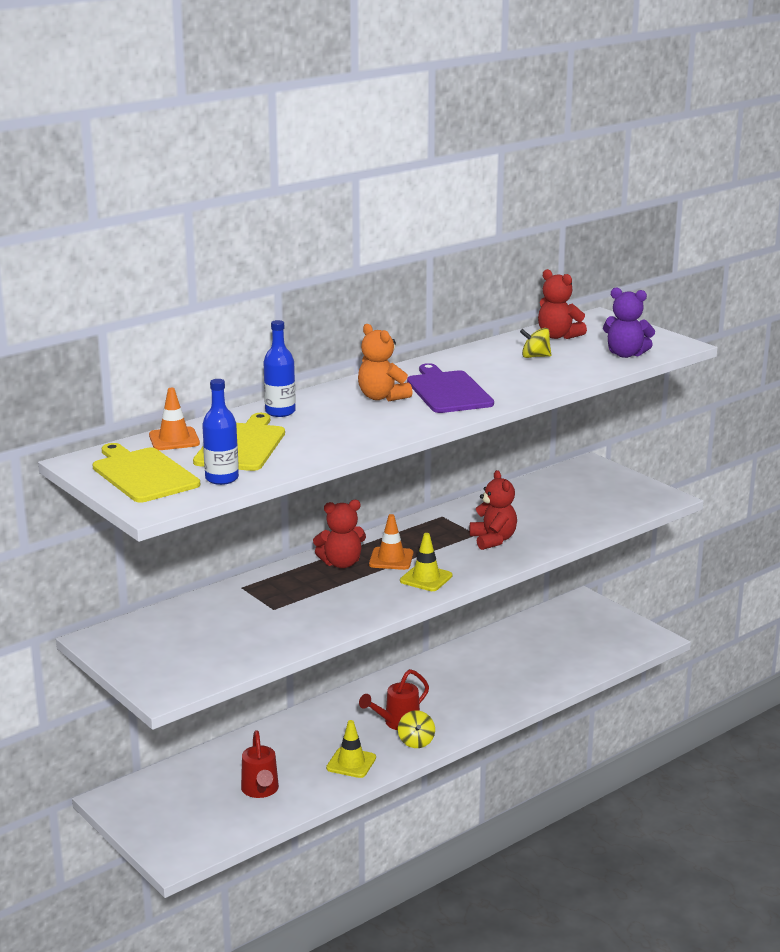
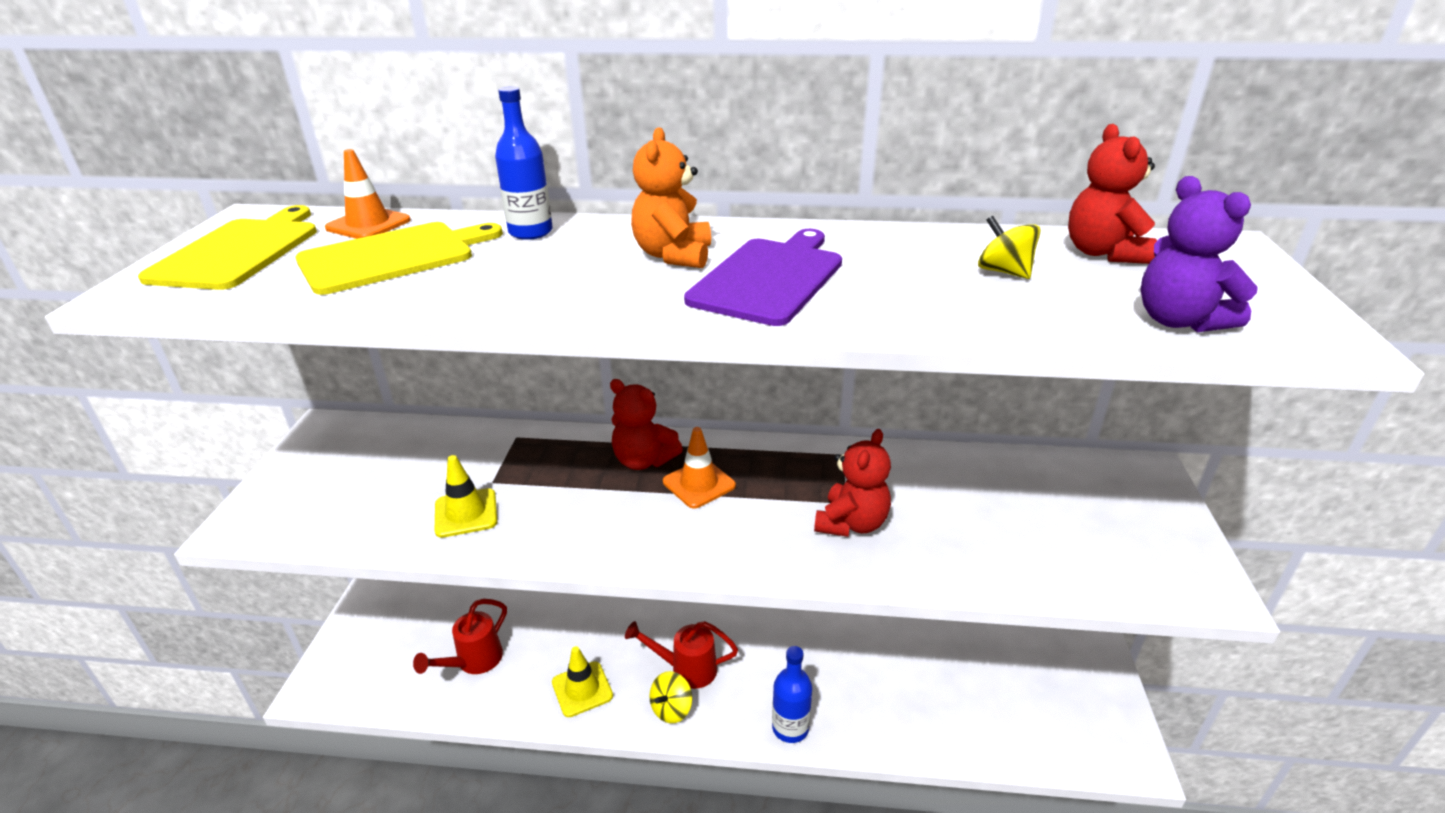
camera: 45 degrees right, 10 degrees up
(222, 478) = (266, 289): blue bottle -> blue bottle (790, 728)
(426, 578) = (690, 535): yellow traffic cone -> yellow traffic cone (466, 513)

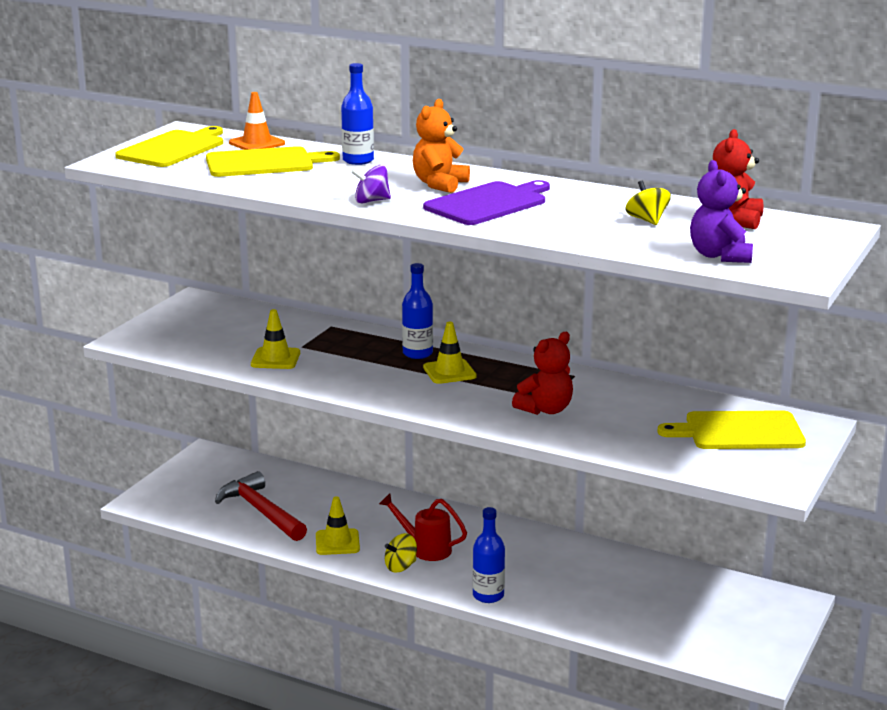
camera: 20 degrees right, 10 degrees down
(473, 662) = (261, 511): red watering can -> red hammer
(597, 303) = (371, 201): none -> purple spinning top
(643, 460) = (417, 353): red teddy bear -> blue bottle
(699, 484) = (449, 372): orange traffic cone -> yellow traffic cone
(1086, 504) = (739, 431): none -> yellow cutting board

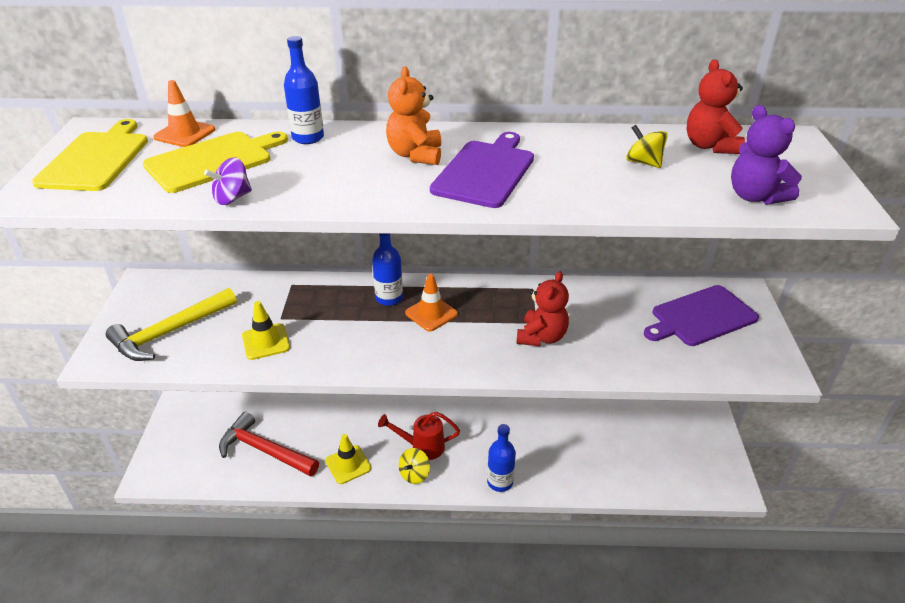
camera: 25 degrees left, 15 degrees up
(196, 336) = (170, 332): none -> yellow hammer
(371, 201) = (370, 194): purple spinning top -> purple spinning top (232, 198)
(449, 372) = (431, 313): yellow traffic cone -> orange traffic cone
(739, 431) = (701, 317): yellow cutting board -> purple cutting board

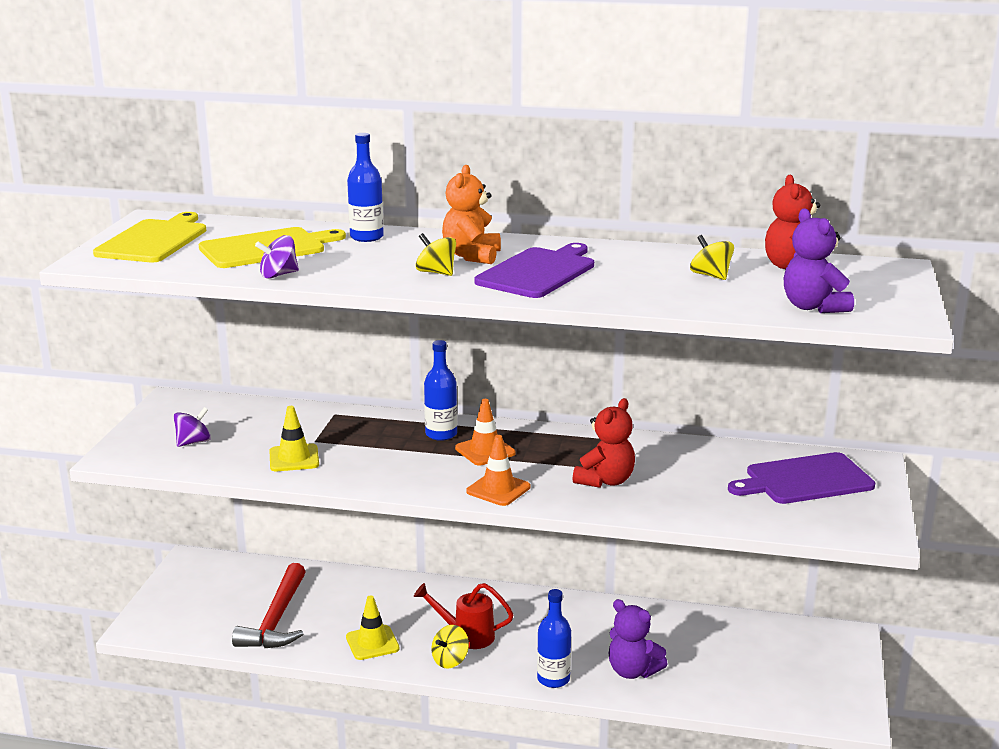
camera: 10 degrees right, 15 degrees down
(170, 332) = (193, 442): yellow hammer -> purple spinning top
(185, 134) = (244, 227): orange traffic cone -> orange traffic cone (498, 489)
(265, 450) = (276, 619): red hammer -> red hammer turned 120 degrees counterclockwise
(388, 181) = (436, 272): none -> yellow spinning top
(558, 465) = (632, 671): none -> purple teddy bear

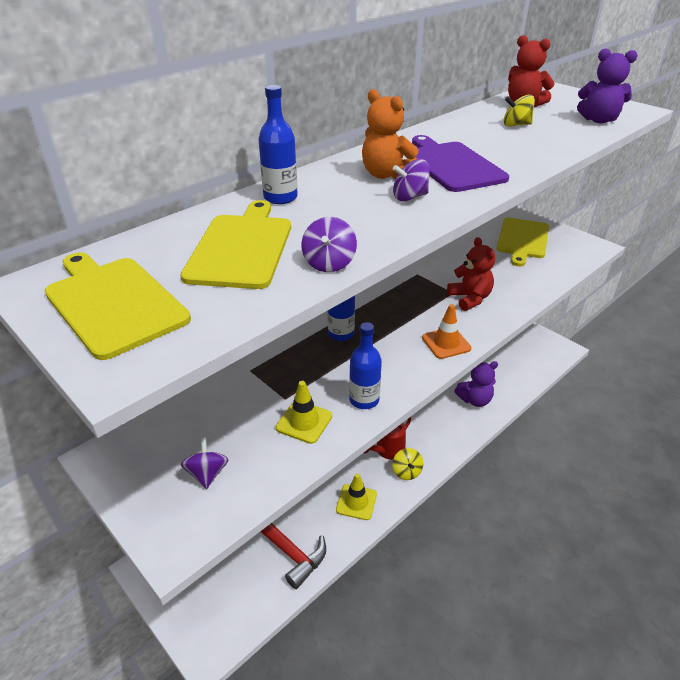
camera: 55 degrees left, 15 degrees up
(436, 272) = (409, 197): yellow spinning top -> purple spinning top
(485, 451) = (385, 326): orange traffic cone -> none
(553, 679) = (459, 435): blue bottle -> blue bottle (364, 400)
(805, 480) = (522, 240): purple cutting board -> yellow cutting board

